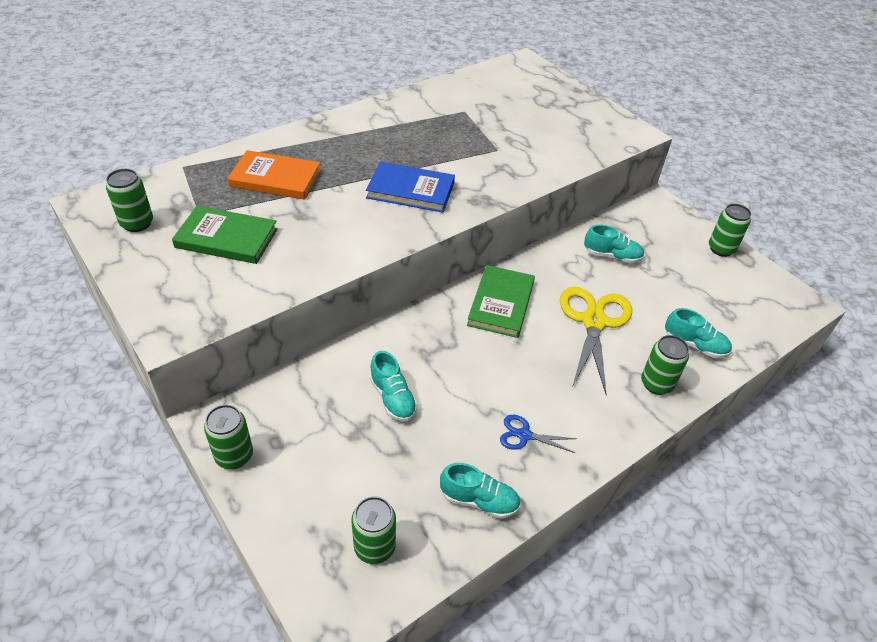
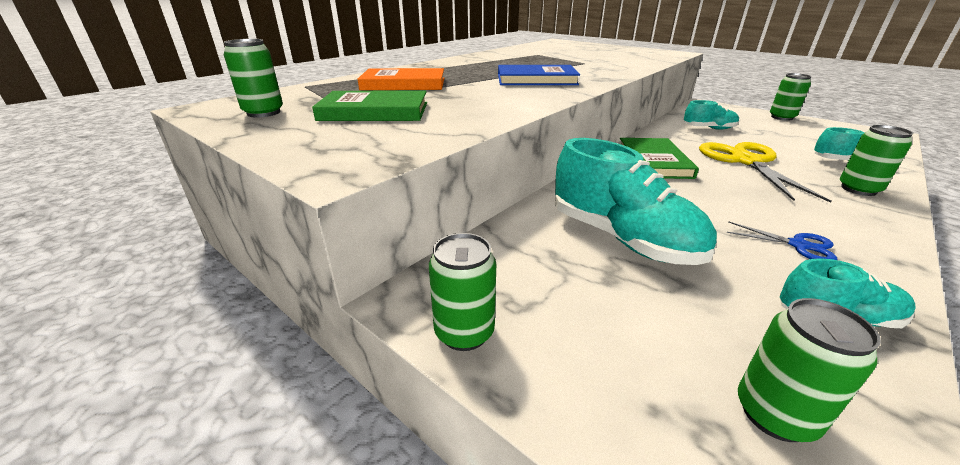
camera: 10 degrees left, 15 degrees down
(393, 398) = (622, 238): turquoise shoe -> turquoise shoe, size x1.83
(524, 435) = (798, 245): blue scissors -> blue scissors turned 150 degrees counterclockwise

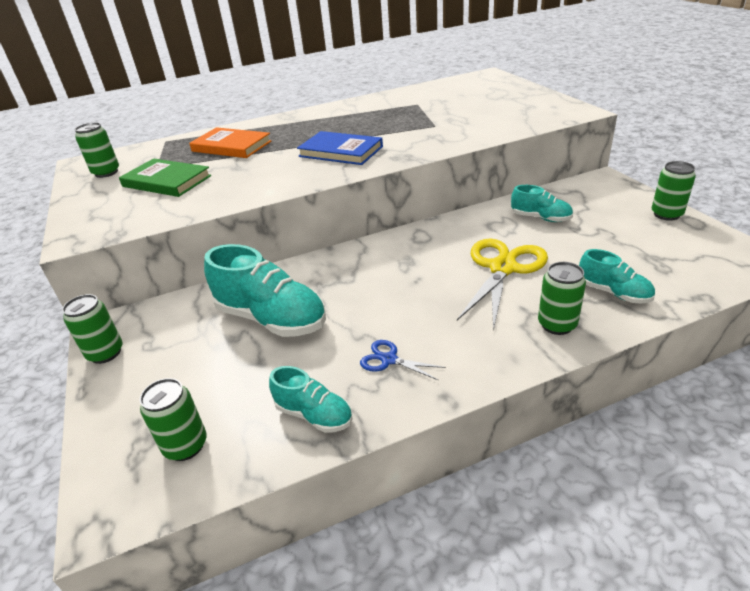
camera: 30 degrees right, 5 degrees up
(622, 238) = (271, 318): turquoise shoe -> turquoise shoe turned 45 degrees counterclockwise
(653, 161) = (411, 251): green book -> none
(798, 245) = (389, 360): blue scissors -> blue scissors turned 150 degrees clockwise

